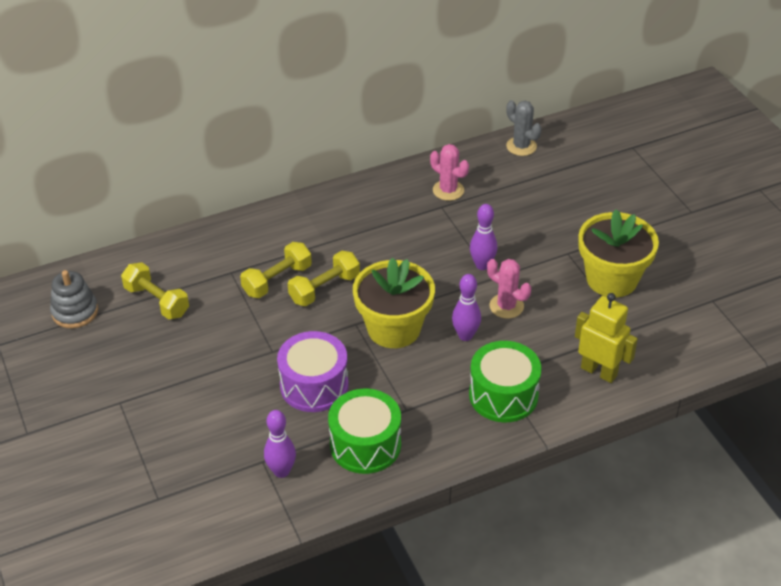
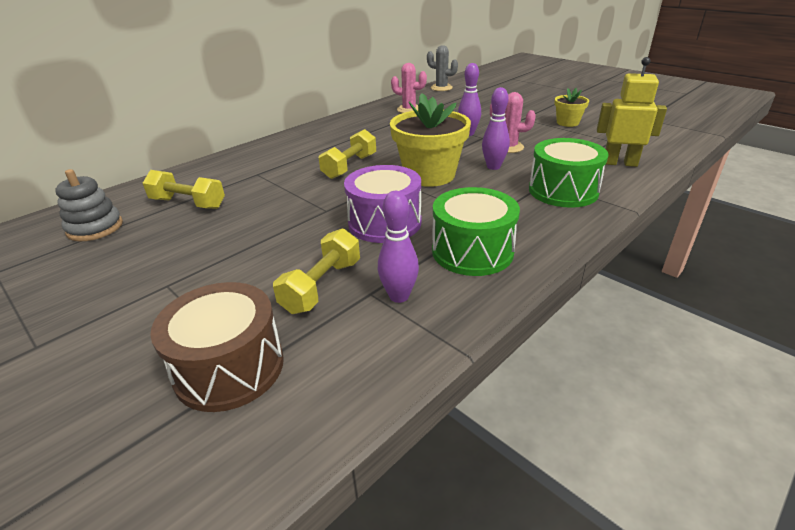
camera: 20 degrees left, 10 degrees down
(144, 493) = (229, 368): none -> brown drum
(277, 280) = (303, 170): yellow dumbbell -> yellow dumbbell (322, 286)
(612, 279) = (567, 123): yellow flower pot -> yellow flower pot, size x0.52

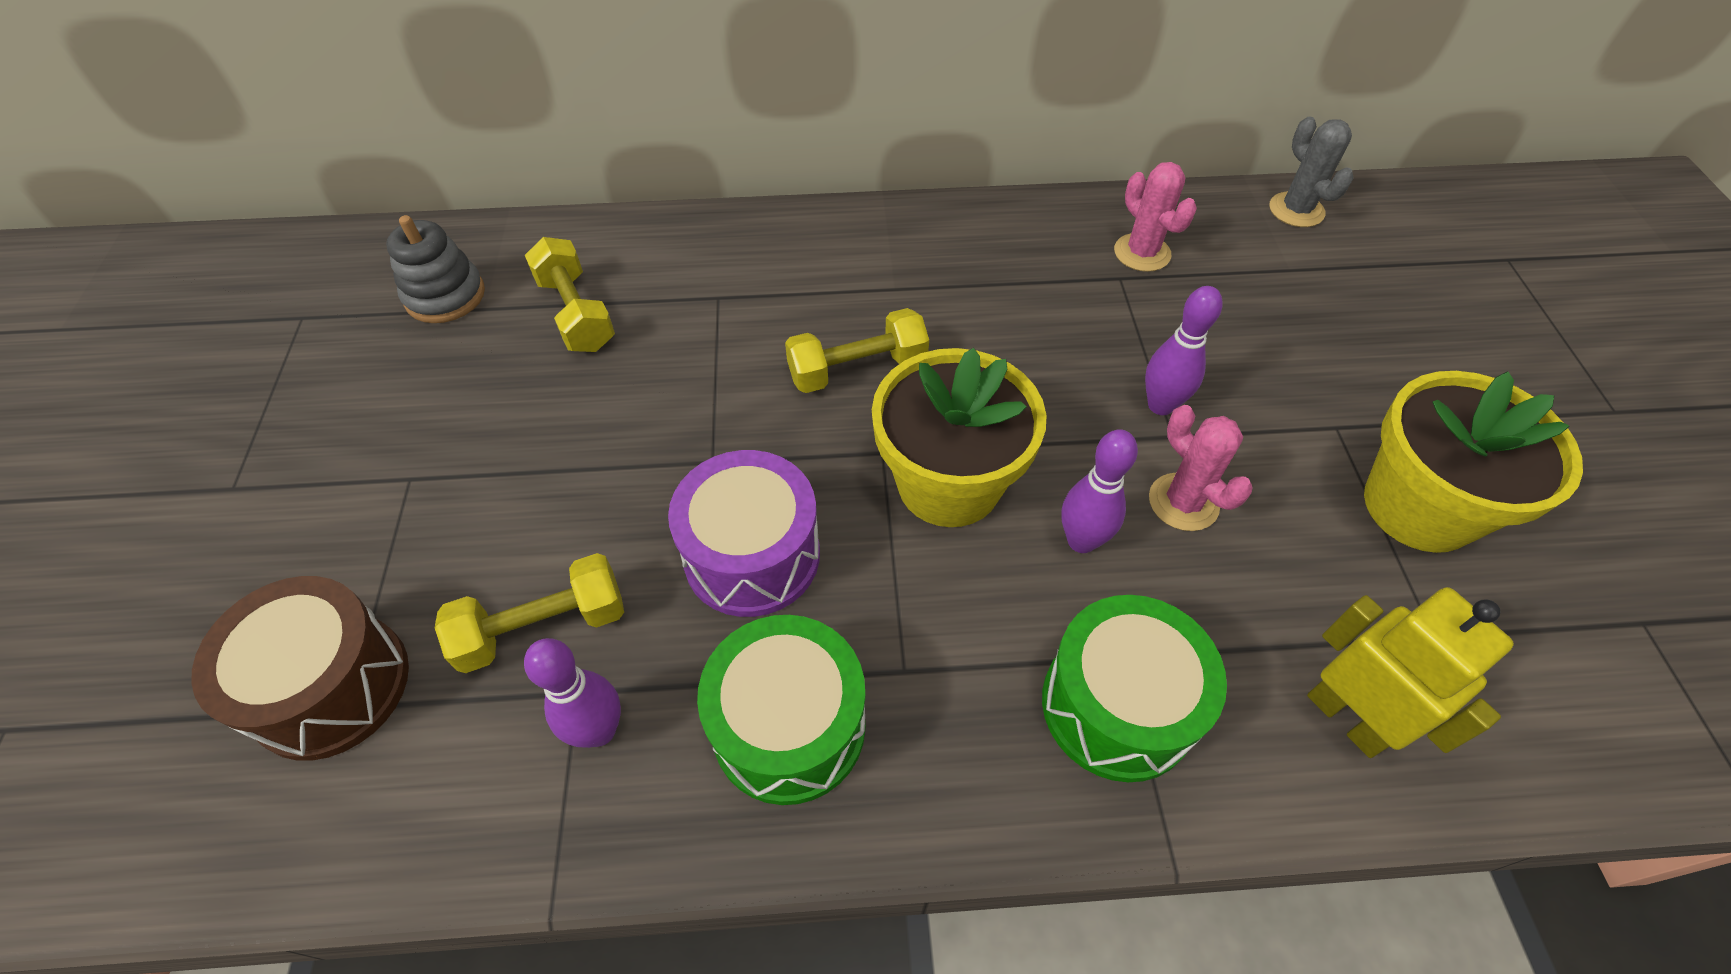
camera: 40 degrees right, 20 degrees up
(567, 123) = (1419, 507): yellow flower pot -> yellow flower pot, size x1.92

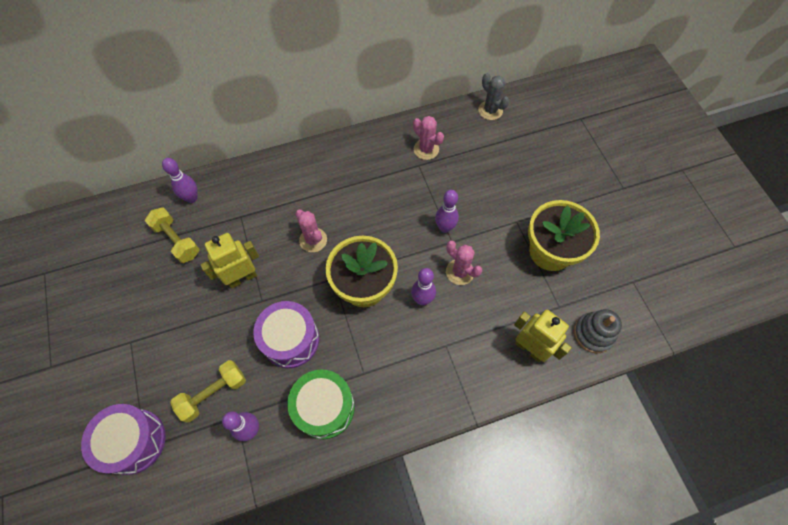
camera: 15 degrees left, 10 degrees up
(331, 686) = (134, 441): brown drum -> purple drum
(445, 296) = (110, 245): grey stacking toy -> grey stacking toy (593, 334)
(632, 248) = (192, 198): none -> purple bowling pin
(685, 408) = (242, 278): none -> yellow robot
(857, 369) = (313, 240): yellow dumbbell -> pink cactus
(1117, 706) = (446, 366): green drum -> none

